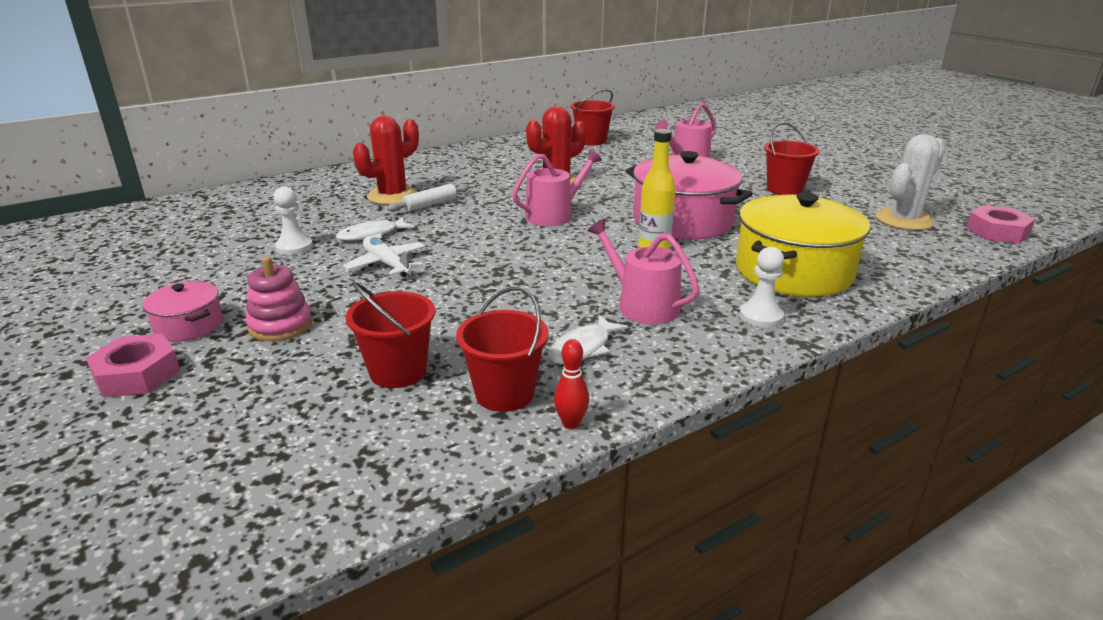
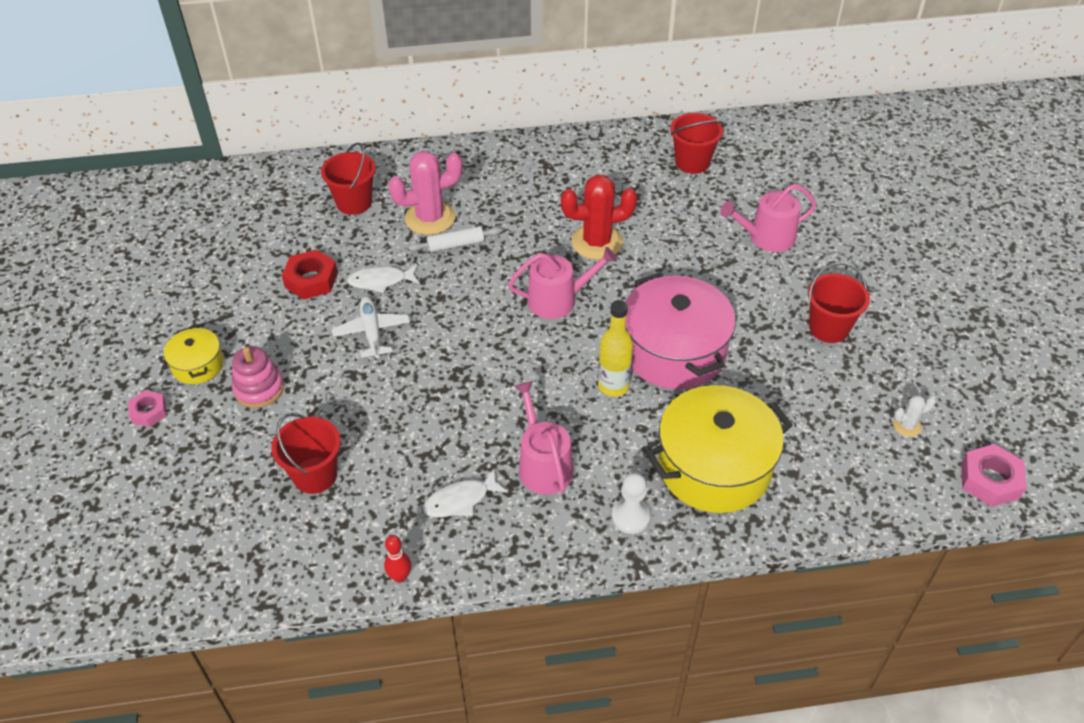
camera: 25 degrees right, 20 degrees up
(137, 374) = (149, 412): pink nut -> pink nut, size x0.64
(189, 325) = (198, 365): pink pot -> yellow pot
(294, 247) = (311, 280): white pawn -> red nut
(392, 196) = (430, 218): red cactus -> pink cactus
(504, 393) = (374, 528): red bucket -> red bucket (354, 202)
(904, 220) = (907, 426): white cactus -> white cactus, size x0.46

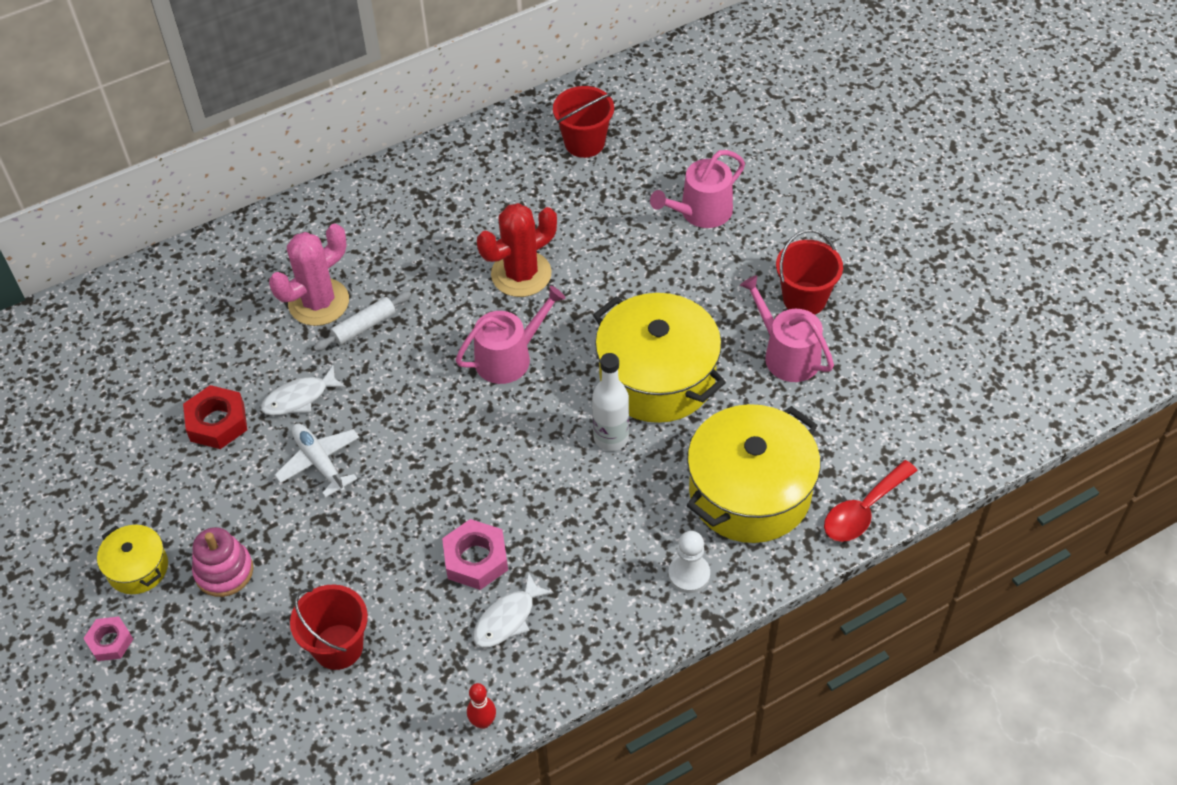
camera: 20 degrees left, 5 degrees up
(354, 202) = (219, 310): red bucket -> none
(543, 464) = (576, 550): pink watering can -> pink watering can (786, 354)
(613, 386) = (611, 438): yellow bottle -> white bottle
(674, 351) = (657, 377): pink pot -> yellow pot
(811, 515) = (863, 510): none -> red spoon
(907, 426) = (919, 383): white cactus -> none
(990, 480) = (1016, 414): pink nut -> pink nut (476, 559)

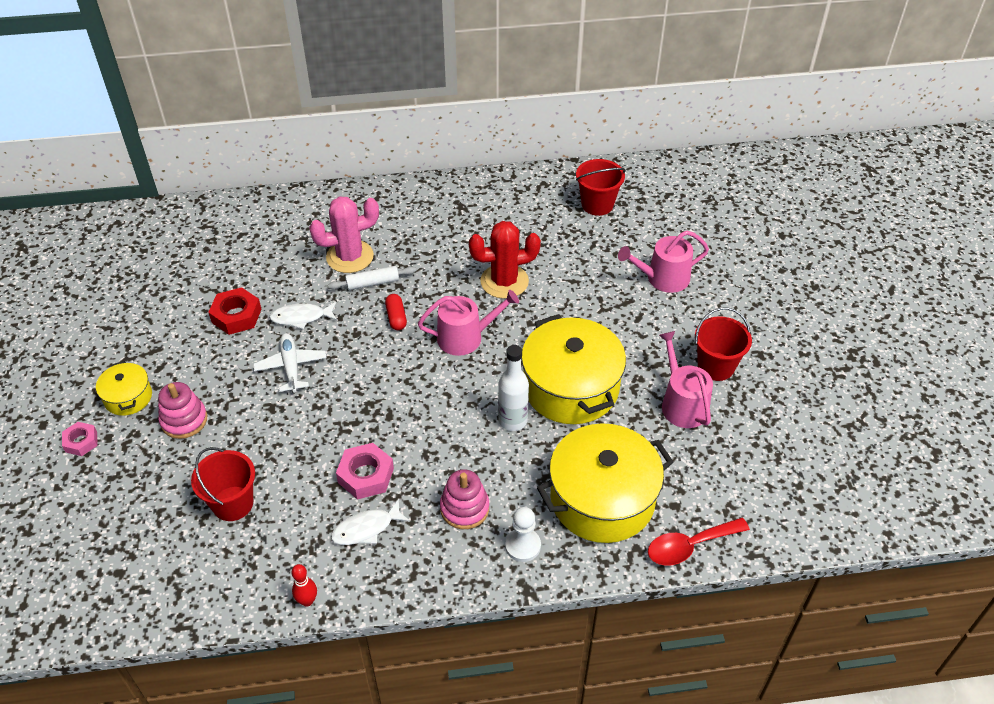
camera: 20 degrees right, 5 degrees down
(415, 360) = (396, 317): none -> red capsule
(606, 556) = (464, 508): none -> pink stacking toy

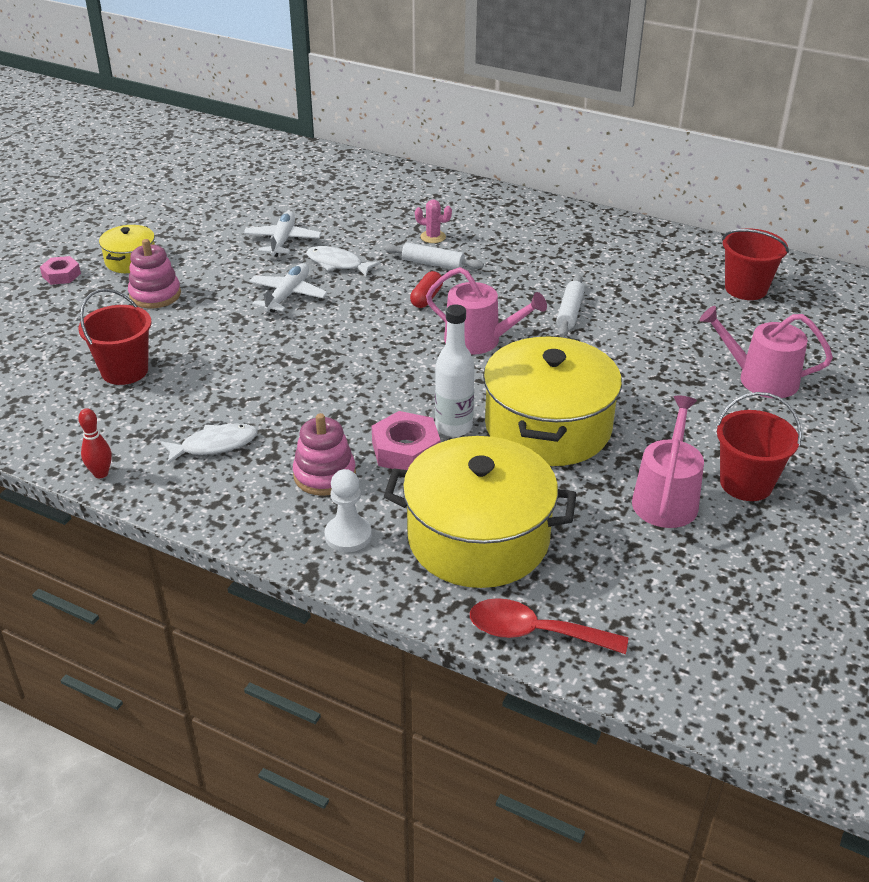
camera: 35 degrees right, 10 degrees down
(236, 316) = (282, 241): red nut -> white plane
(350, 257) = (433, 237): pink cactus -> pink cactus, size x0.46
(365, 475) = (261, 404): pink nut -> pink nut (406, 450)
(366, 529) = (214, 445): white fish -> white fish turned 150 degrees clockwise
(504, 281) = (569, 312): red cactus -> white rolling pin

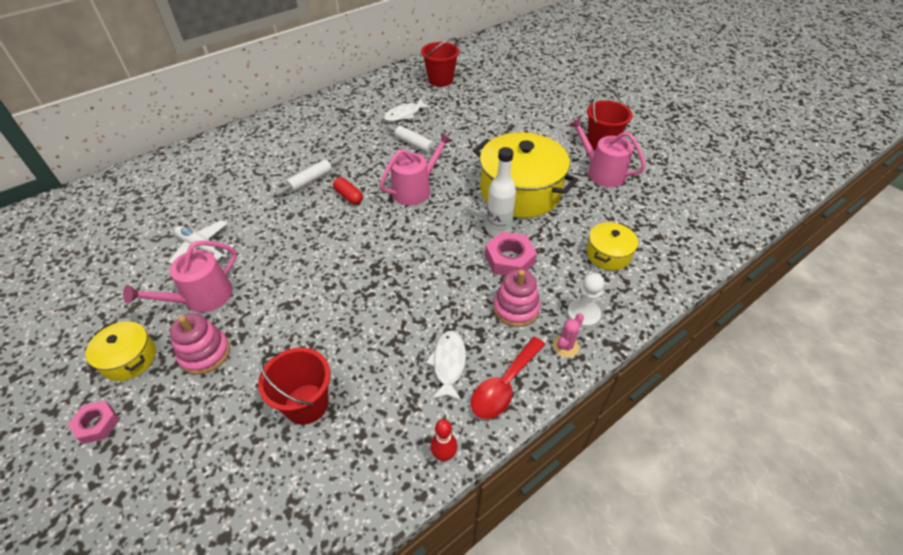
camera: 65 degrees left, 10 degrees up
(288, 295) = (282, 266): white plane -> none
(337, 264) = (265, 226): white fish -> white fish (404, 114)
(433, 237) = (277, 170): pink cactus -> pink cactus (565, 346)
(478, 538) = (608, 254): yellow pot -> yellow pot, size x0.49
(534, 632) = (693, 258): red spoon -> red spoon (504, 385)
(760, 379) = (521, 106): pink watering can -> pink watering can (202, 298)

